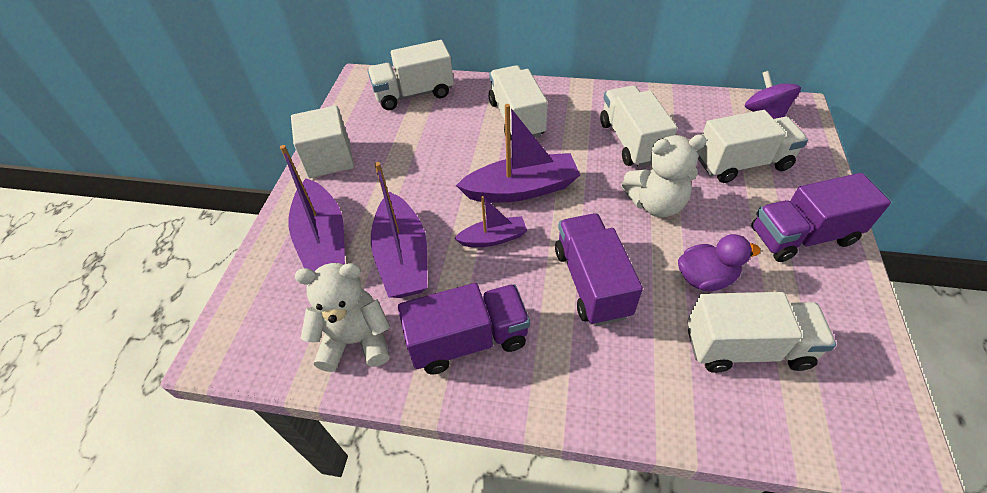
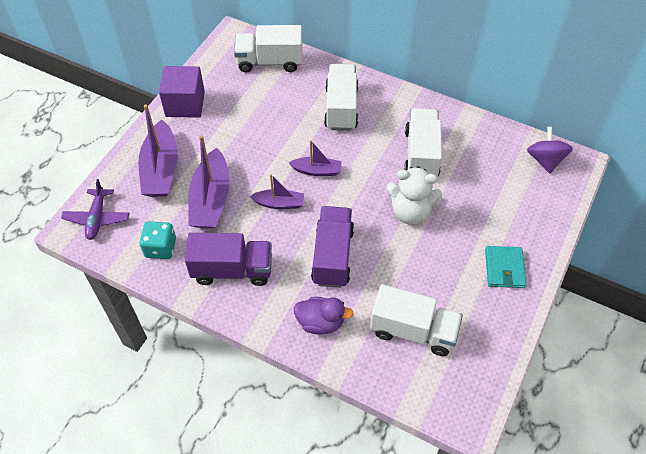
camera: 15 degrees right, 5 degrees up
(251, 326) = (97, 218): none -> purple plane
(329, 159) = (185, 104): white cube -> purple cube
(356, 340) = (160, 248): white teddy bear -> turquoise dice
(521, 189) = (317, 170): purple boat -> purple boat, size x0.56
(705, 278) = (414, 277): purple duck -> purple duck (320, 322)
(742, 164) = (497, 198): white truck -> none
(802, 236) = (504, 268): purple truck -> turquoise wallet

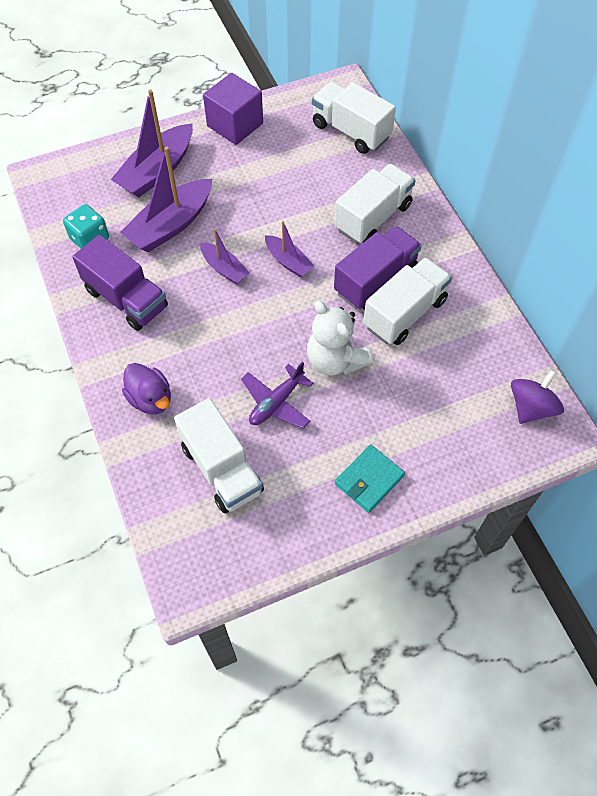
camera: 40 degrees right, 5 degrees up
(97, 218) = (67, 179): purple plane -> purple plane (276, 403)
(333, 256) = (221, 349): purple truck -> purple truck (375, 281)

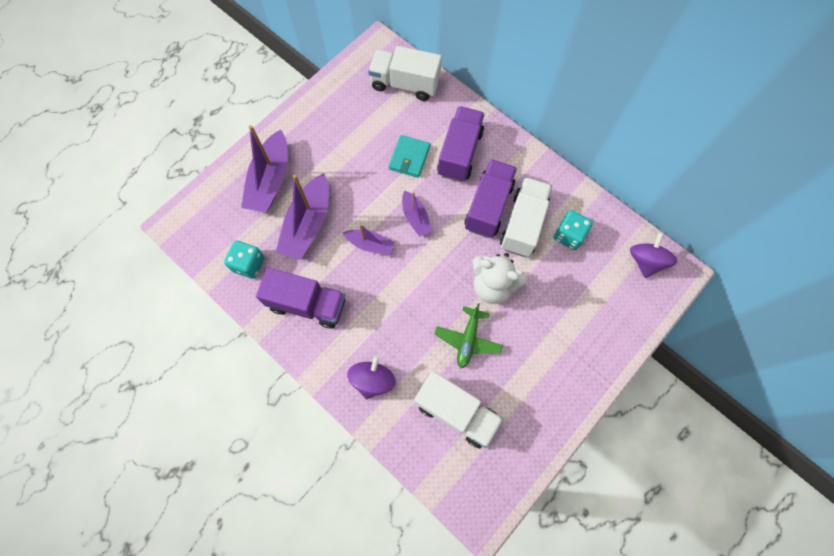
camera: 25 degrees left, 10 degrees up
(150, 399) = (373, 380): purple duck -> purple spinning top
(235, 125) = (311, 114): purple cube -> none
(276, 403) = (468, 339): purple plane -> green plane
(288, 261) = (416, 218): purple boat -> purple boat turned 45 degrees clockwise
(369, 480) = (564, 370): turquoise wallet -> turquoise wallet (409, 158)
(373, 217) = (460, 153): white truck -> purple truck
(452, 345) = (569, 235): none -> turquoise dice

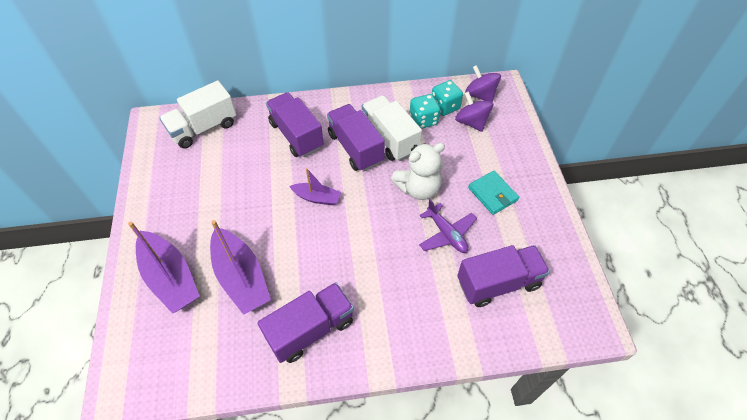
camera: 50 degrees left, 15 degrees down
(249, 264) = (226, 353): turquoise dice -> turquoise dice (445, 106)
(370, 244) = (306, 244): purple boat -> none
(373, 380) = (422, 326): purple spinning top -> purple spinning top (471, 122)
(409, 158) = (264, 167): turquoise wallet -> turquoise wallet (492, 194)
(456, 412) = (498, 283): white truck -> purple truck
(468, 339) = (446, 234): green plane -> purple plane

